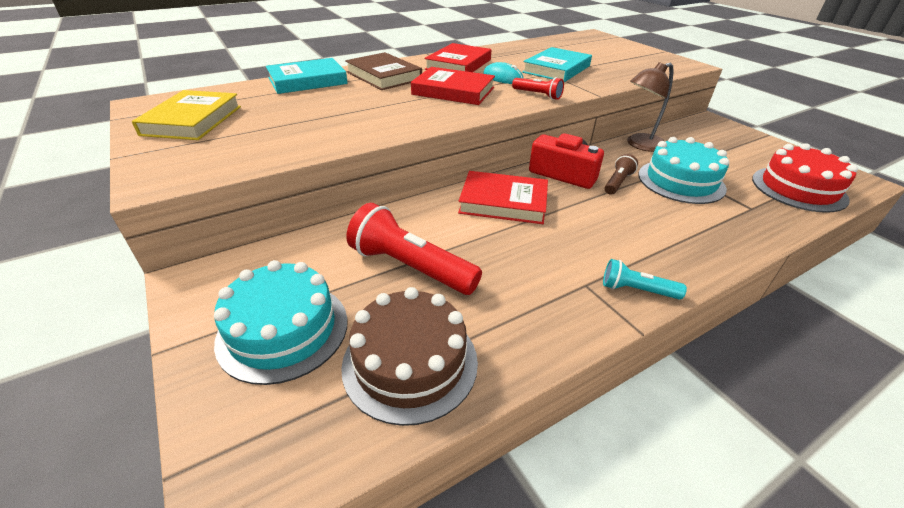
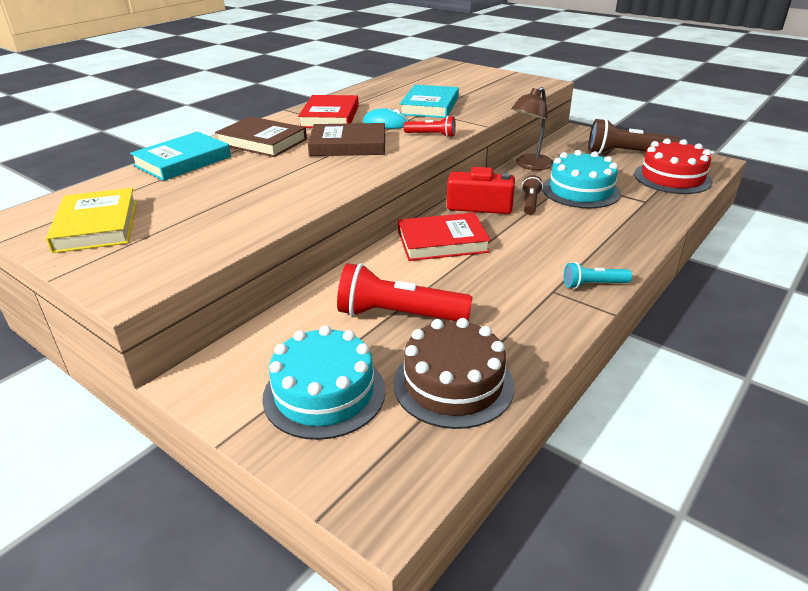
camera: 20 degrees left, 5 degrees down
(453, 91) = (348, 145): red book -> brown book
(756, 153) = (627, 154): none -> brown flashlight

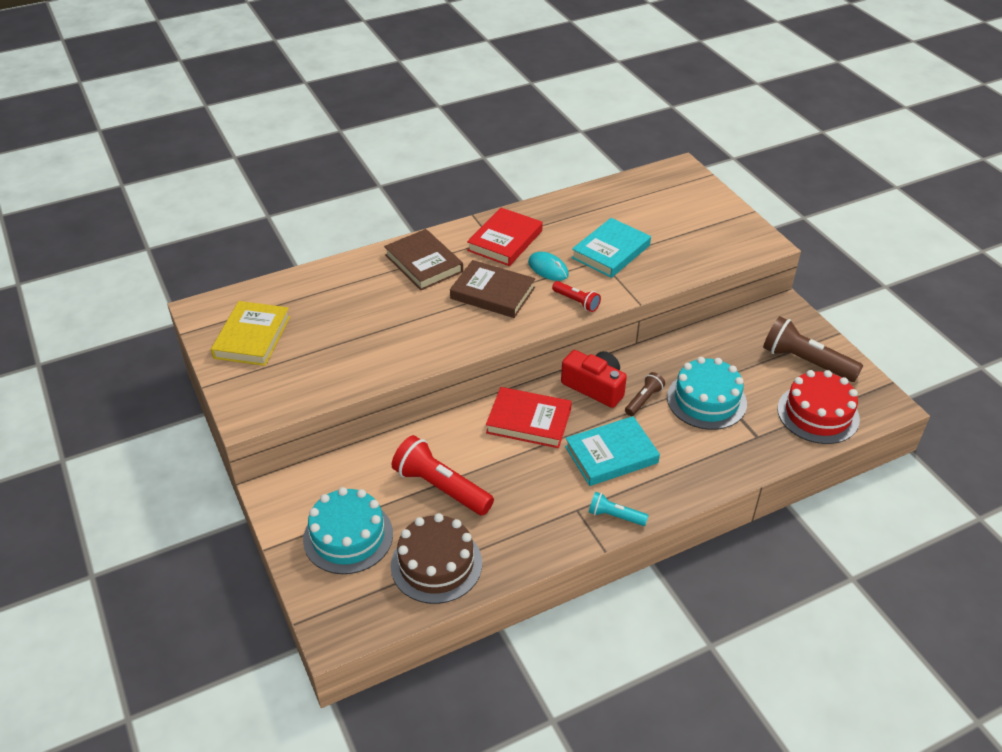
camera: 25 degrees right, 10 degrees up
(183, 161) = (346, 272): turquoise book -> turquoise book (611, 455)
(530, 165) = (687, 346): brown lamp -> none

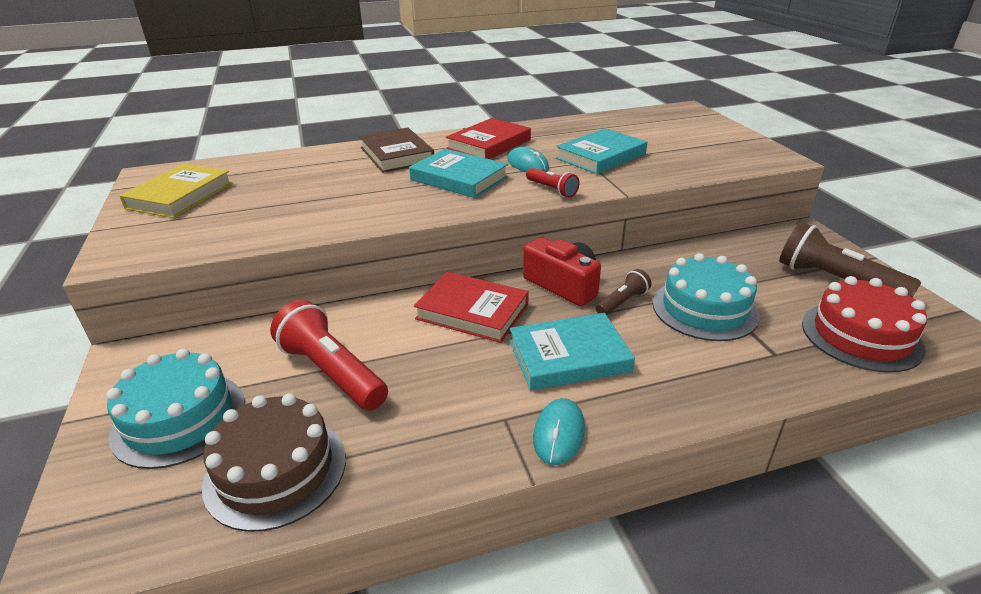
camera: 10 degrees right, 10 degrees down
(492, 293) = (459, 178): brown book -> turquoise book
(615, 516) = (559, 433): turquoise flashlight -> turquoise mouse

